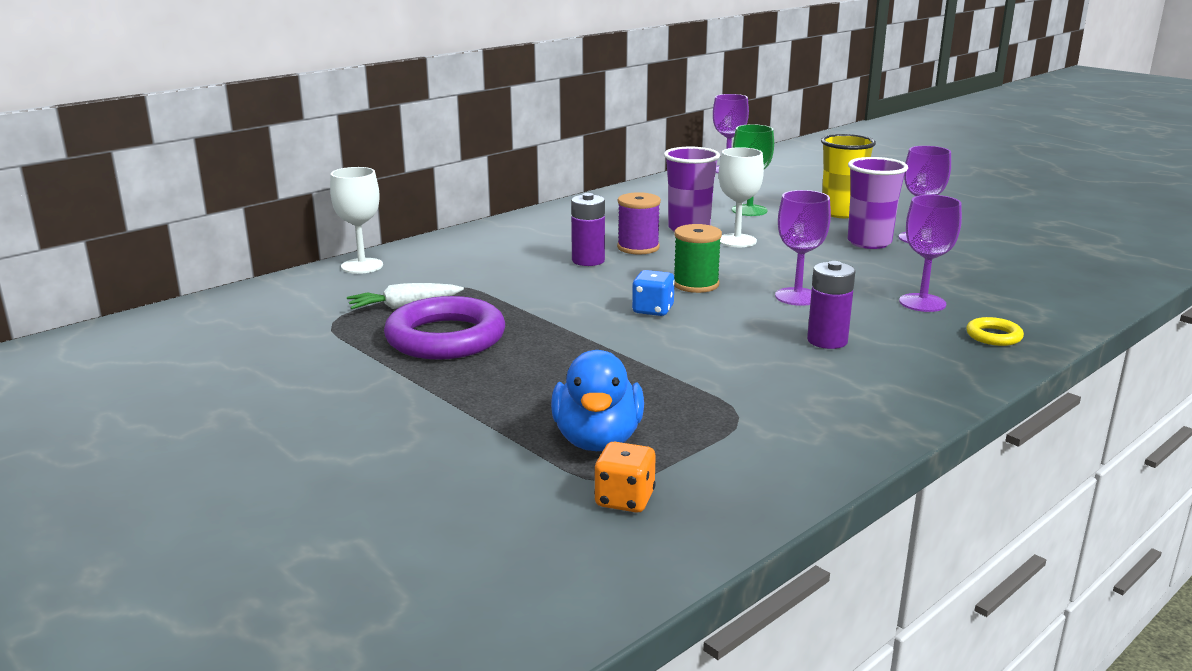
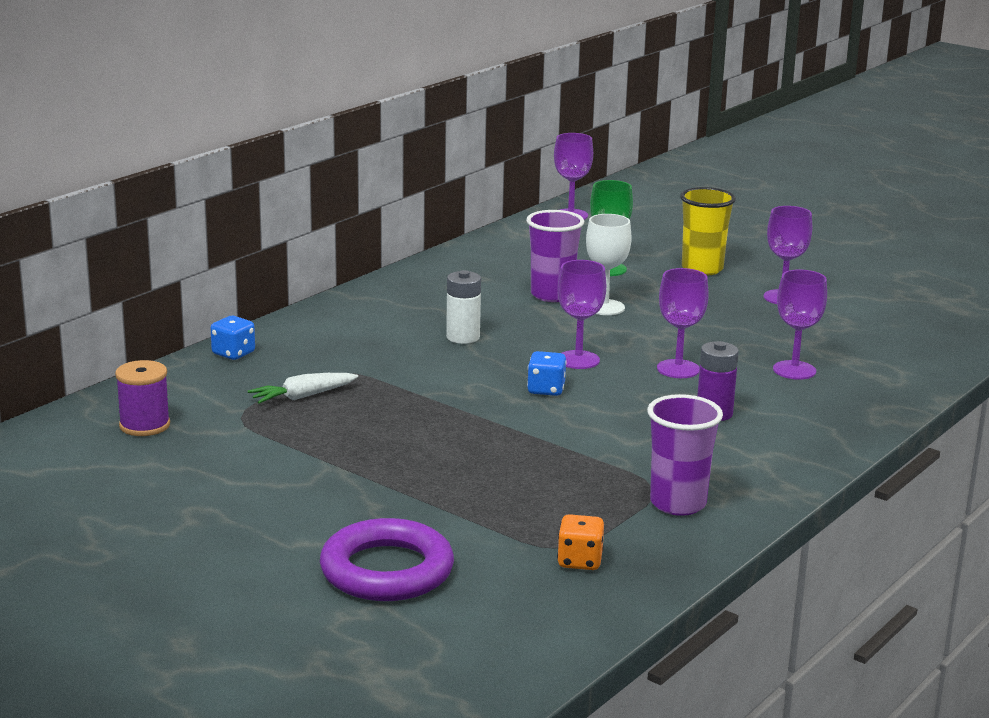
camera: 10 degrees left, 0 degrees up
(362, 266) = (233, 353): white goblet -> blue dice
(445, 338) = (361, 428): purple ring -> purple ring (387, 570)
(588, 260) = (463, 337): purple battery -> white battery
(597, 440) = (540, 515): blue duck -> none
(638, 247) = (508, 320): purple spool -> purple spool (144, 425)
(696, 284) = (578, 360): green spool -> purple goblet
(869, 243) = (736, 304): purple cup -> purple cup (678, 504)
(993, 336) = (860, 401): yellow ring -> none

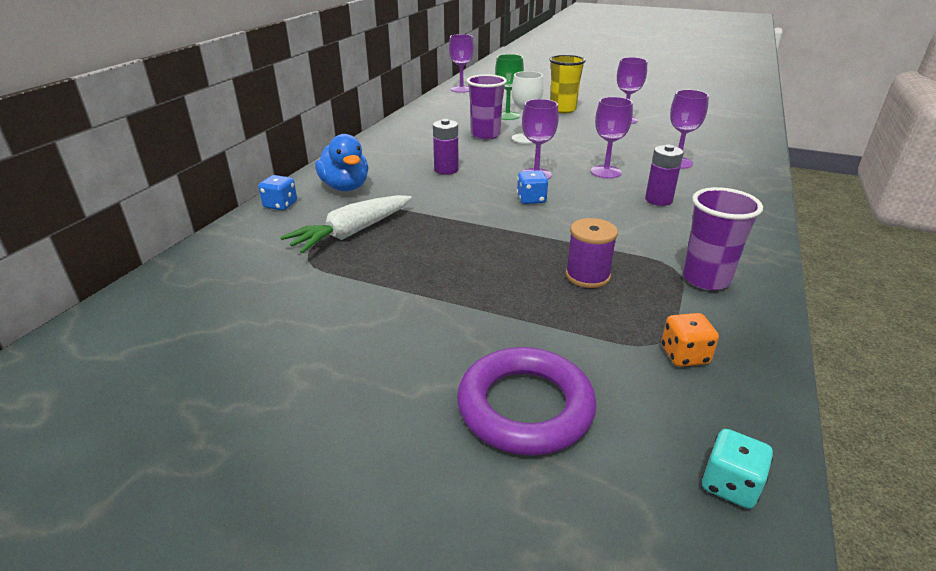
camera: 15 degrees left, 10 degrees up
(144, 425) = (223, 282): purple spool -> purple spool (587, 276)
(302, 396) = (352, 233): white carrot -> white carrot, size x1.55
(321, 342) = (345, 187): none -> blue duck
(463, 337) = (446, 170): white battery -> purple battery
(525, 647) = (730, 485): none -> turquoise dice

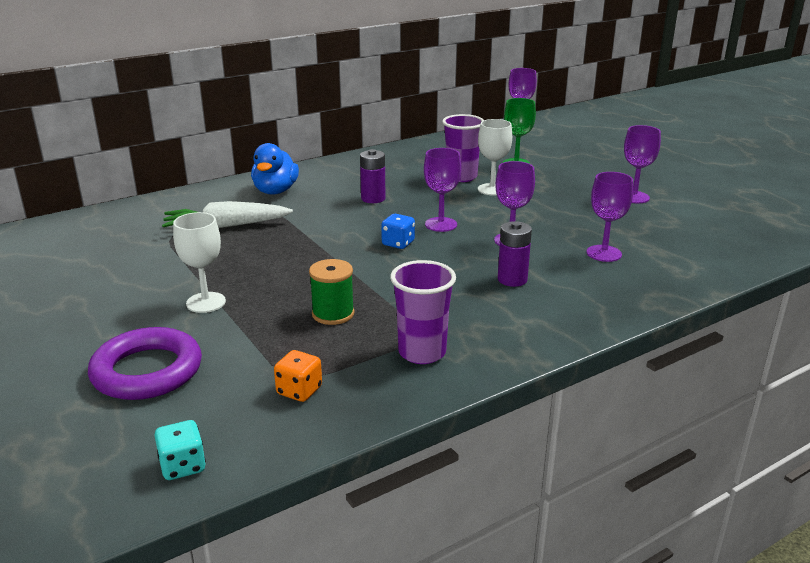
camera: 35 degrees right, 5 degrees down
(280, 205) = (213, 191): blue dice -> none
(460, 312) = (206, 302): none -> white goblet
(562, 109) = (586, 170): yellow cup -> none
(587, 276) = (333, 314): purple spool -> green spool

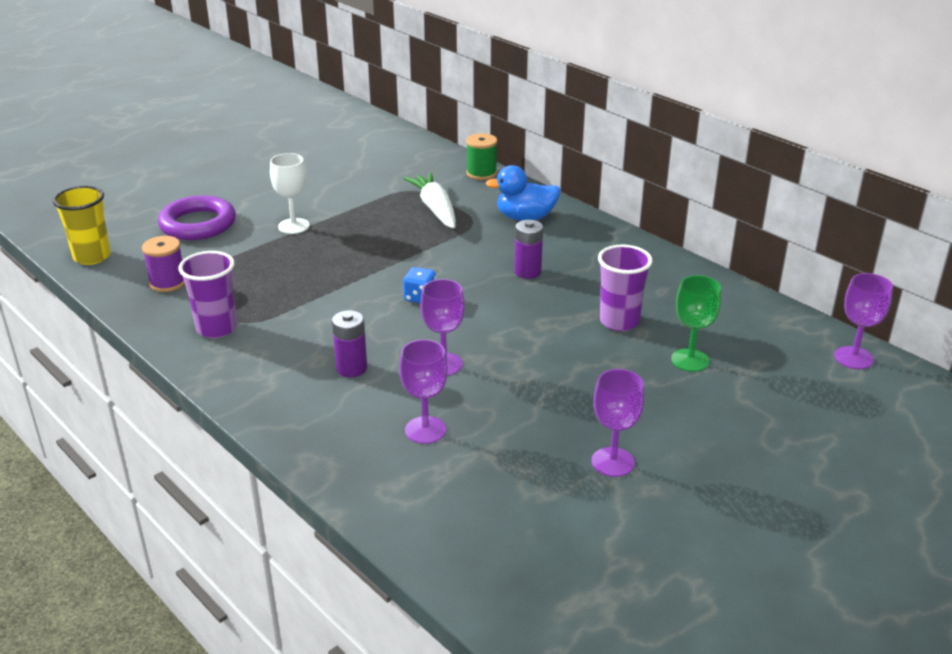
camera: 80 degrees right, 5 degrees up
(182, 466) = (92, 257): turquoise dice -> yellow cup
(299, 391) = (168, 283): orange dice -> purple spool
(333, 314) = (278, 281): green spool -> green spool (481, 173)
(441, 224) = (473, 318): purple goblet -> none
(492, 189) = (588, 345): white goblet -> none

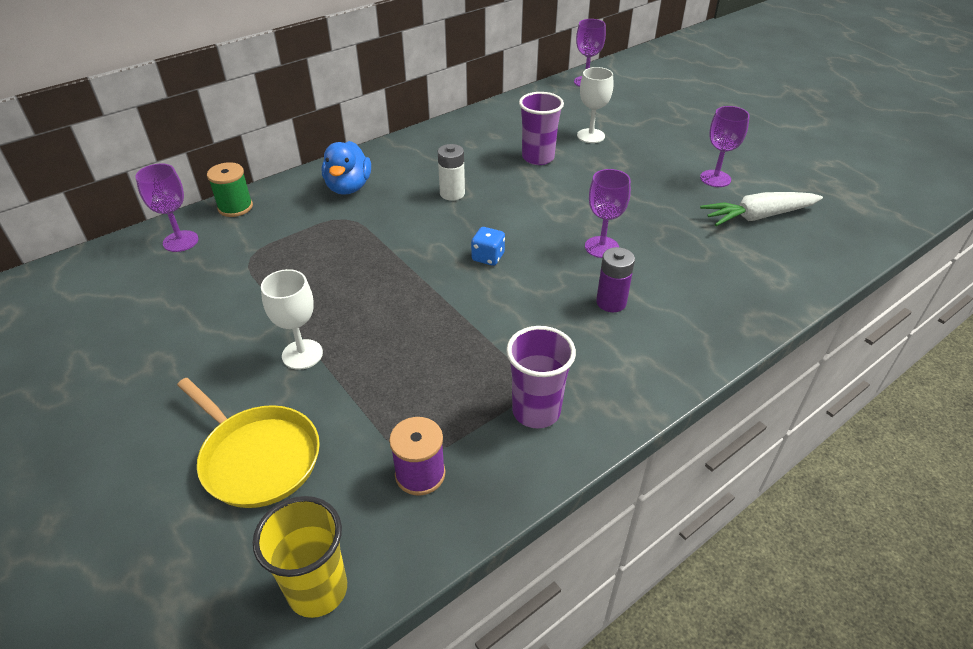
camera: 85 degrees left, 10 degrees up
(198, 224) = (257, 457): purple ring -> yellow pan
(425, 430) = (696, 260): purple goblet -> purple goblet (180, 241)
(435, 209) = (305, 241): white carrot -> white carrot (758, 216)
(527, 272) = (452, 193): purple battery -> white battery
(690, 360) = (590, 136): green goblet -> white goblet

